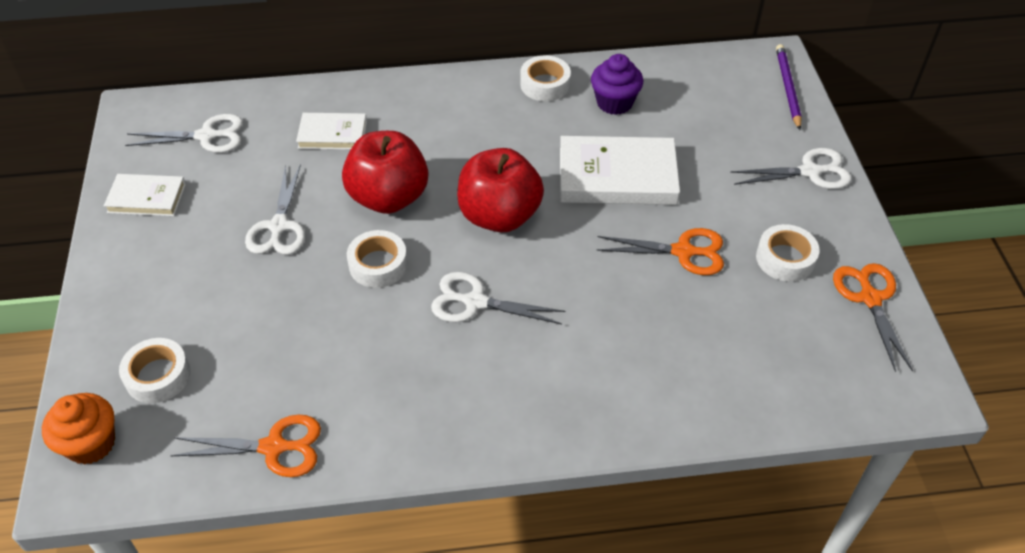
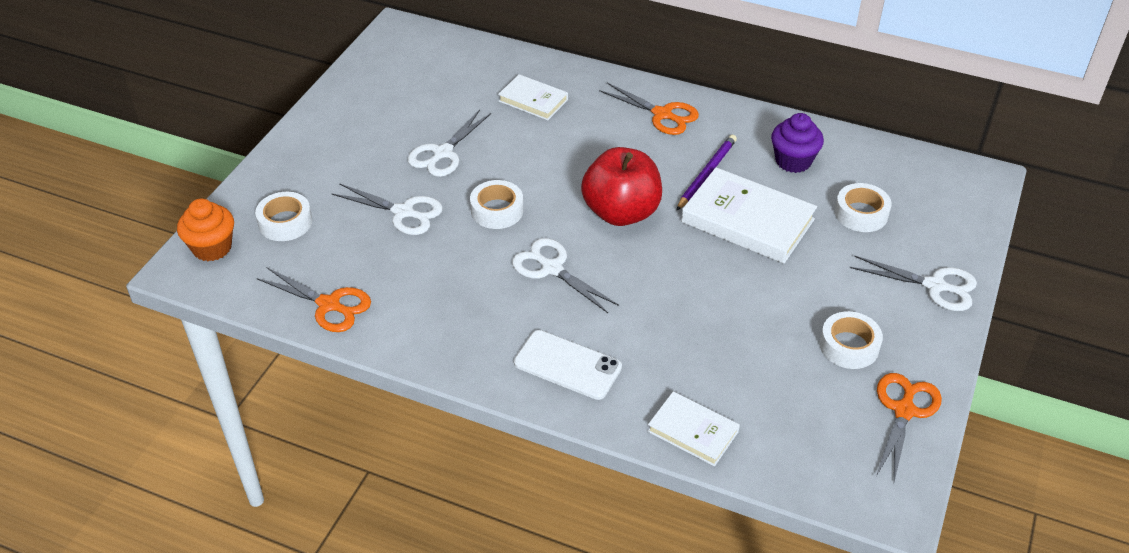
camera: 30 degrees right, 5 degrees down
(147, 198) = (362, 96): white book -> white book (693, 431)
(206, 136) = (436, 67): white scissors -> white scissors (403, 212)
(388, 197) = (542, 164): red apple -> none
(545, 84) = (741, 124): white tape -> white tape (861, 213)
(561, 395) = (567, 365): none -> white phone
(683, 252) = (758, 303): orange scissors -> orange scissors (662, 114)
(787, 88) = (973, 208): purple pencil -> purple pencil (706, 174)

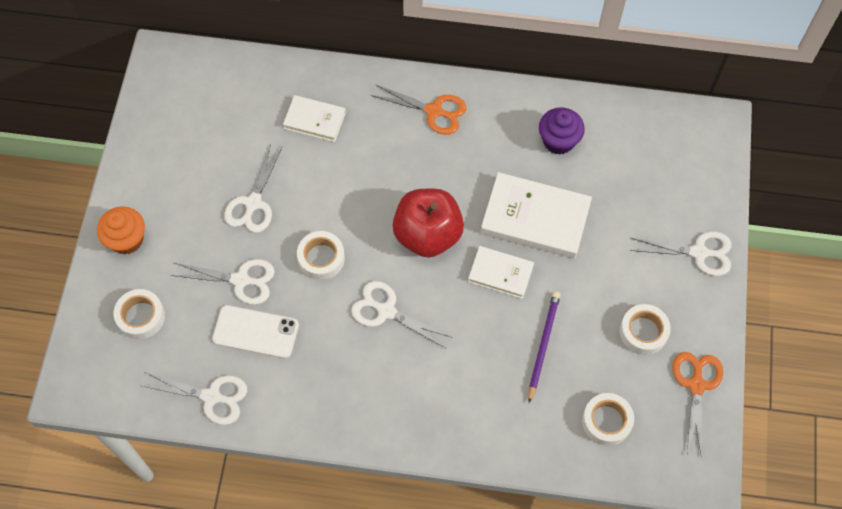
camera: 15 degrees left, 20 degrees up
(212, 248) = (87, 361): orange cupcake -> orange cupcake (127, 239)
(329, 305) = (211, 397): orange scissors -> white scissors
(567, 365) = (427, 408): white phone -> white phone (255, 332)
(693, 431) = (541, 447): white book -> white book (500, 273)
(706, 174) = (489, 173): purple pencil -> purple pencil (543, 345)
(861, 213) = (626, 188): white tape -> white tape (606, 421)

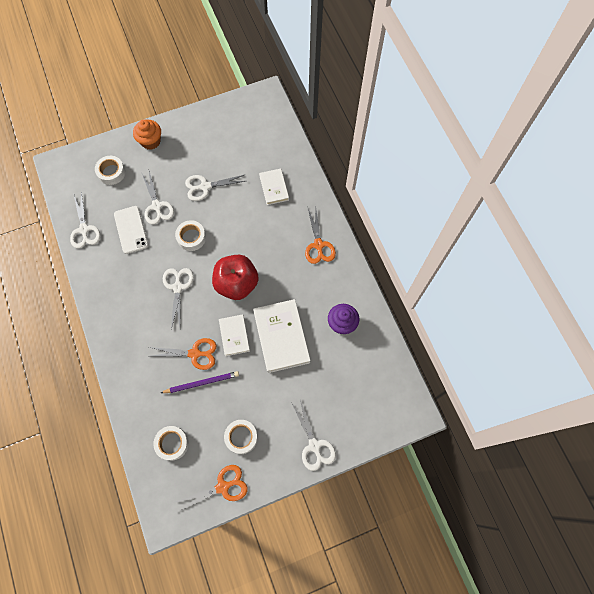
camera: 60 degrees right, 5 degrees up
(497, 334) = (195, 354): none -> orange scissors

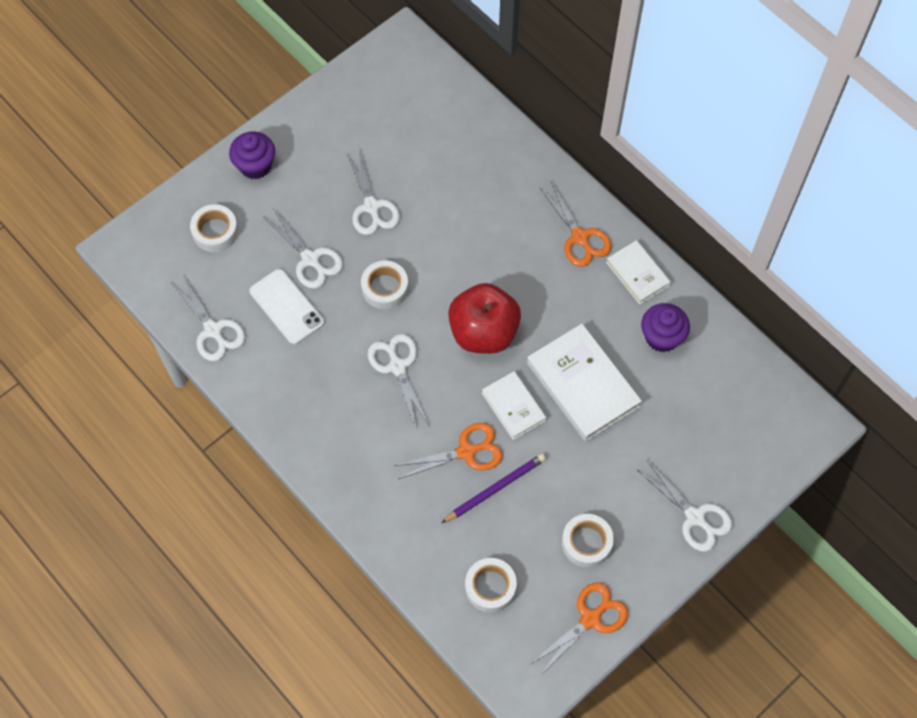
camera: 20 degrees left, 5 degrees down
(151, 141) = (255, 166): orange cupcake -> purple cupcake
(205, 186) = (371, 207): white scissors -> white scissors turned 75 degrees counterclockwise
(274, 188) = (477, 176): white book -> white book (637, 274)

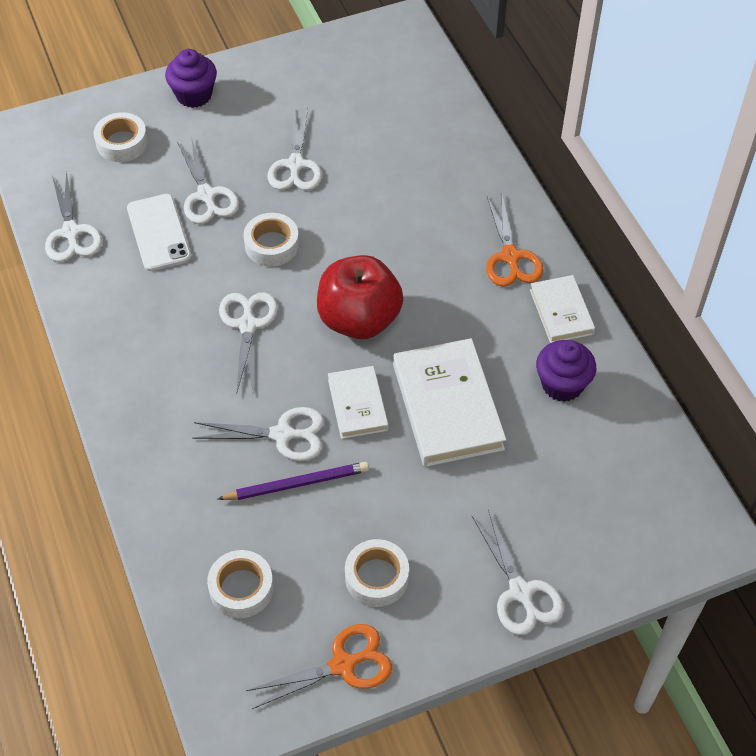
camera: 20 degrees right, 10 degrees down
(466, 452) = (282, 435): orange scissors -> white scissors

